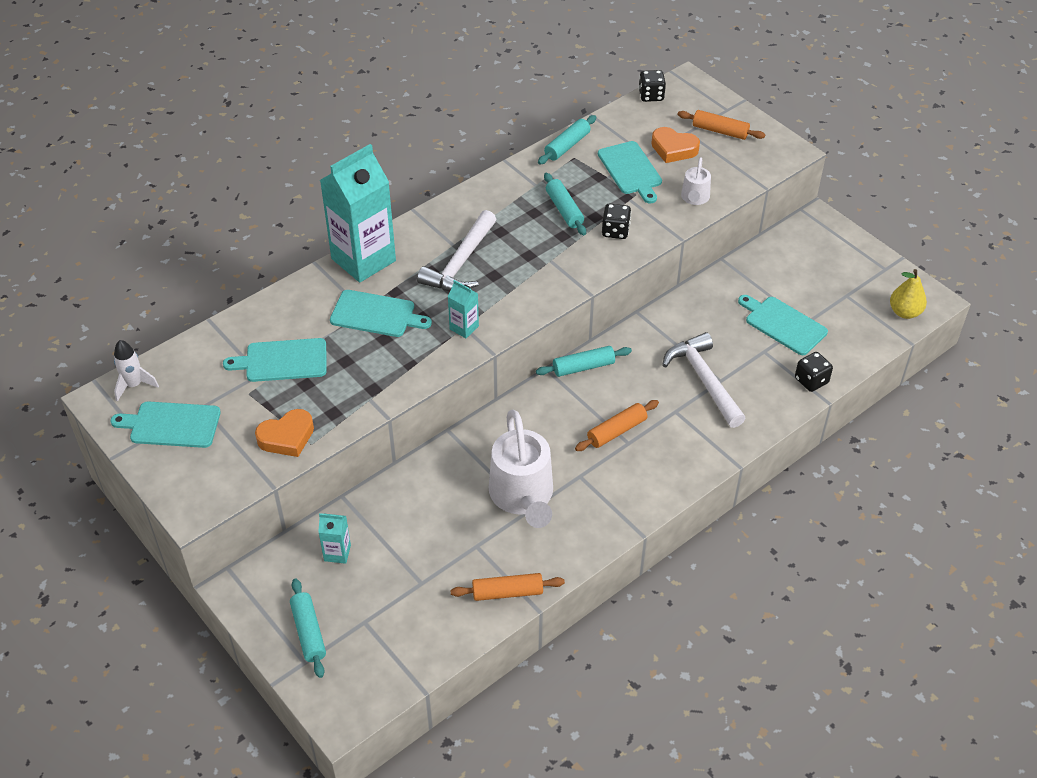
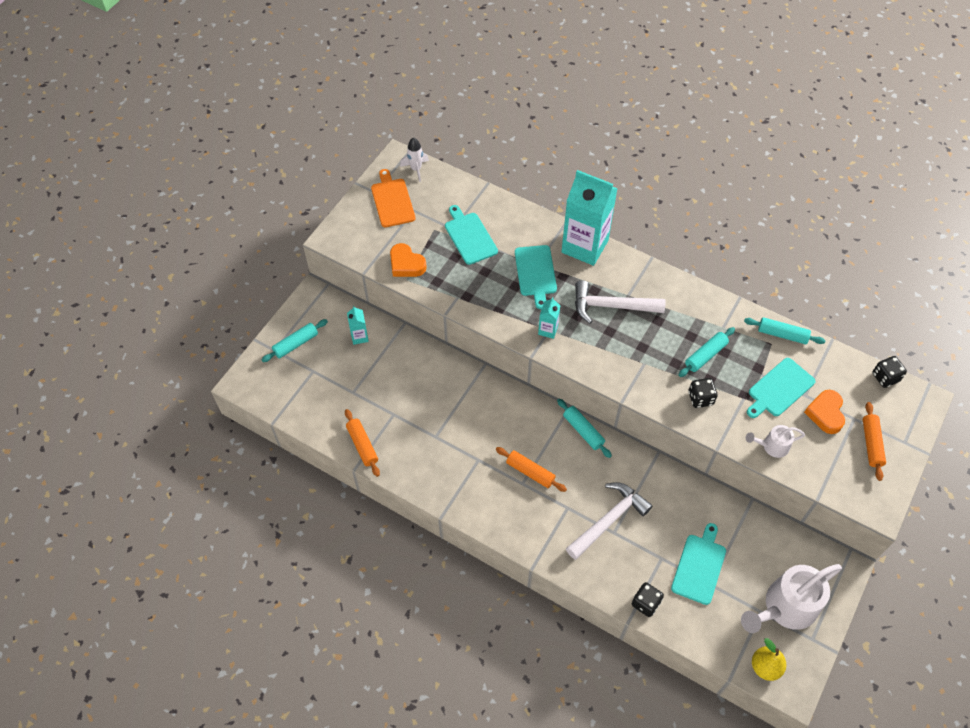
camera: 70 degrees right, 10 degrees up
(171, 425) = (392, 201): turquoise cutting board -> orange cutting board
(523, 497) = (445, 429): white watering can -> white watering can (785, 608)

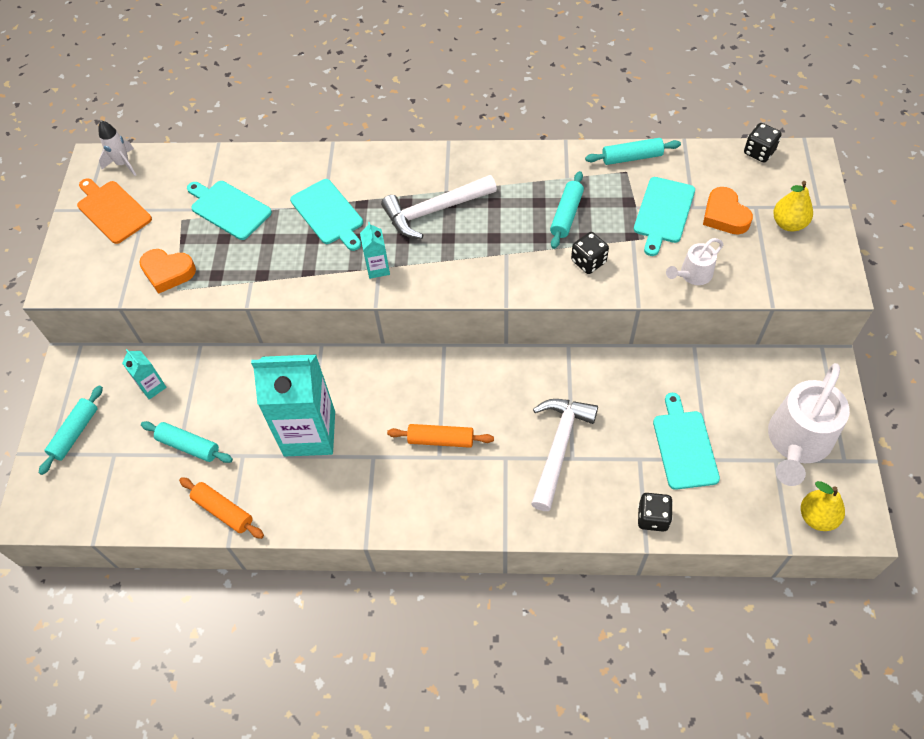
camera: 25 degrees left, 0 degrees up
(583, 431) = (474, 365): turquoise rolling pin -> turquoise rolling pin (189, 446)
(584, 246) = (368, 162): turquoise carton -> turquoise carton (309, 433)
(871, 444) = (788, 224): orange rolling pin -> yellow pear

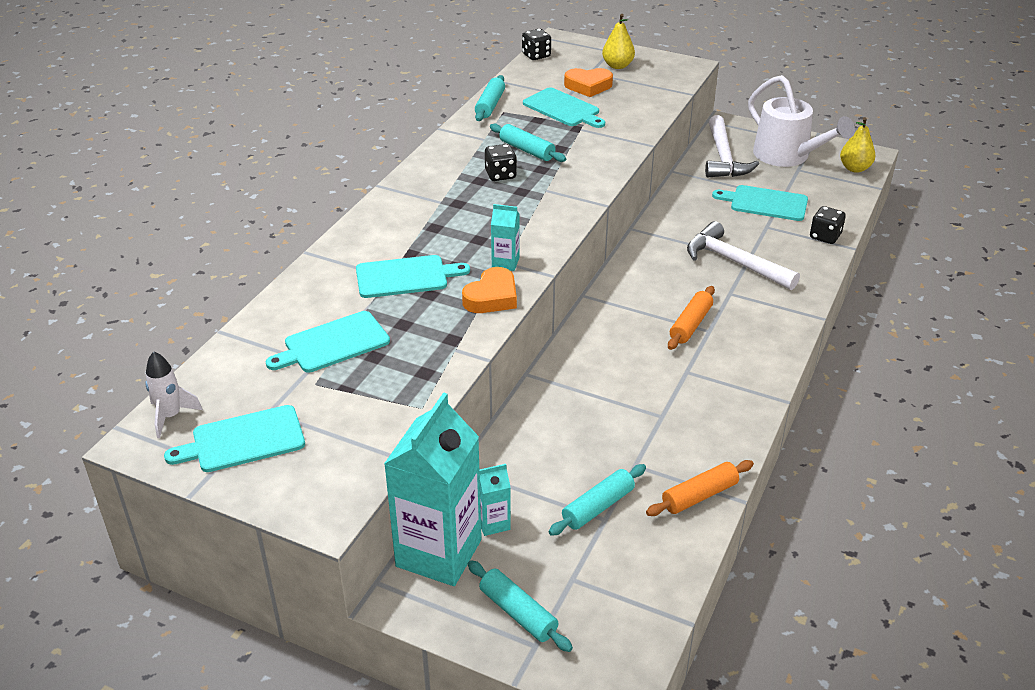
camera: 70 degrees left, 20 degrees down
(112, 210) = (243, 440): orange cutting board -> turquoise cutting board
(168, 272) = (389, 410): orange heart -> orange heart (492, 297)
(309, 433) = (634, 408): turquoise carton -> turquoise carton (439, 553)
(434, 211) = (460, 214): white hammer -> white hammer (724, 158)
(588, 261) = (587, 154): black dice -> black dice (500, 175)
(692, 275) = (637, 115): white watering can -> none

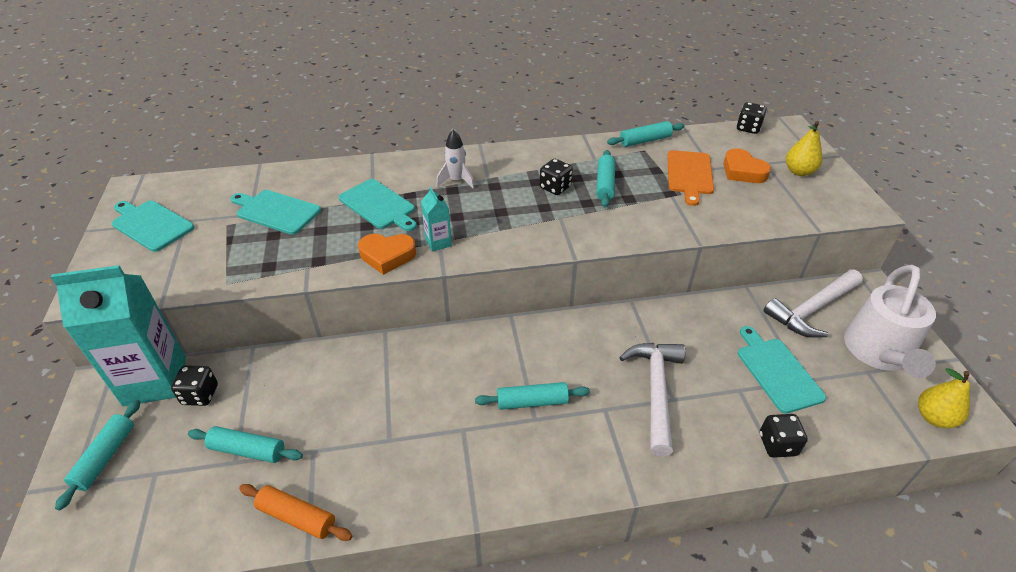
camera: 55 degrees right, 5 degrees up
(171, 416) = (162, 187): white rocket -> white rocket (456, 181)
(493, 523) = (200, 395): turquoise carton -> black dice
(563, 109) = (689, 174): turquoise cutting board -> orange cutting board
(690, 324) = (532, 402): orange rolling pin -> turquoise rolling pin

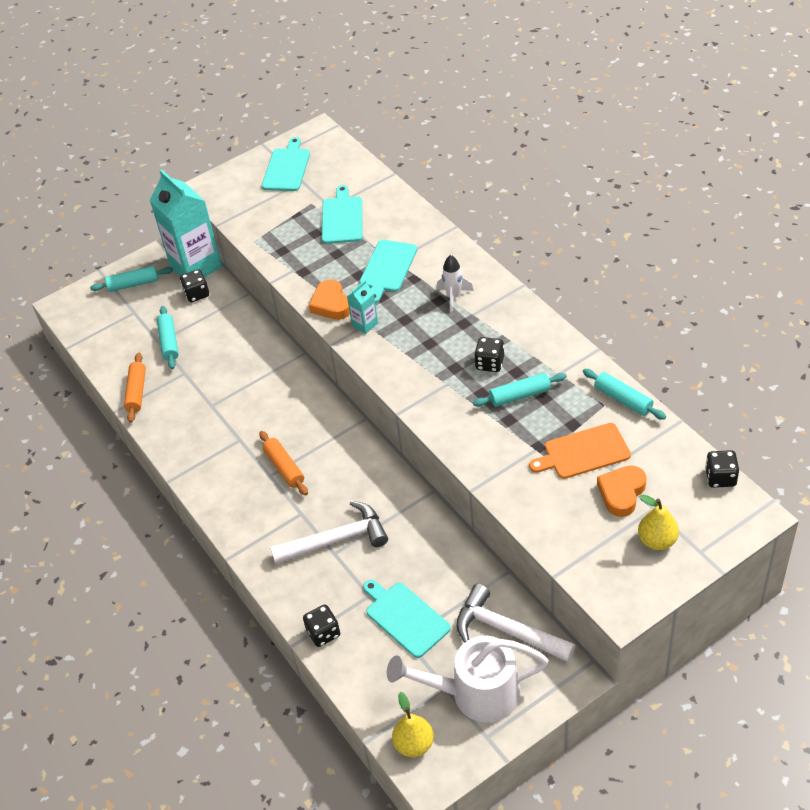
camera: 70 degrees right, 5 degrees up
(532, 402) = (284, 467): turquoise rolling pin -> orange rolling pin
(777, 372) = (405, 617): turquoise cutting board -> turquoise cutting board turned 90 degrees counterclockwise

